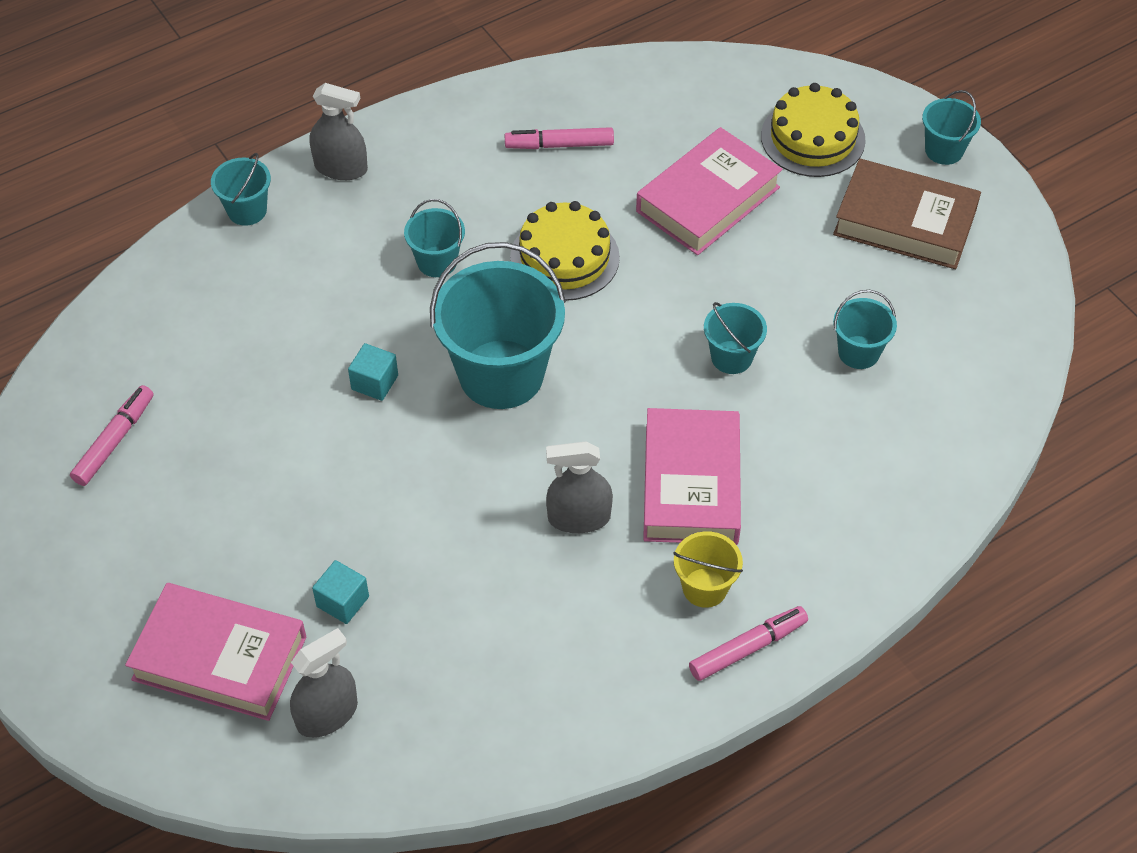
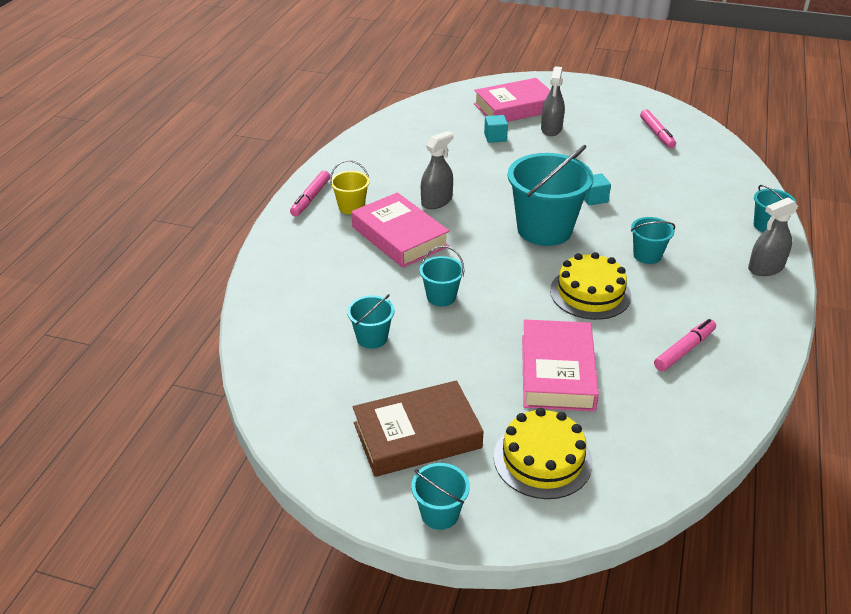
camera: 140 degrees right, 15 degrees down
(327, 714) = (456, 113): grey spray bottle -> grey spray bottle (551, 129)

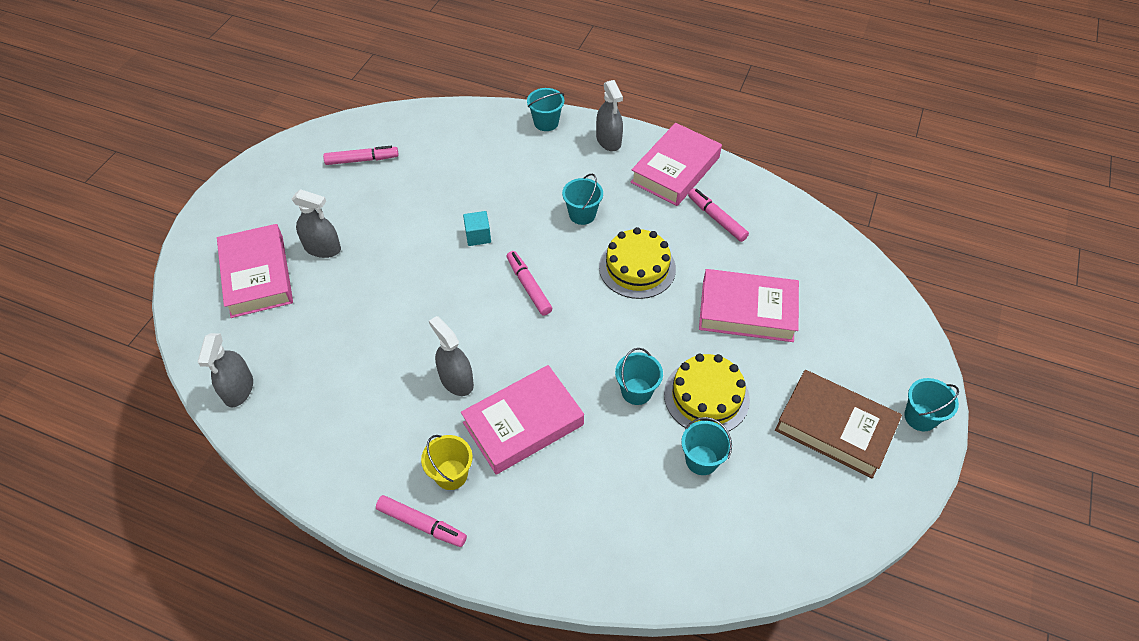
camera: 85 degrees left, 15 degrees up
(414, 116) = (238, 389): none -> grey spray bottle
(417, 435) = (834, 428): brown book -> brown book turned 45 degrees counterclockwise
(495, 137) = (325, 305): turquoise cube -> none
(542, 459) = (852, 337): yellow cake -> yellow cake (706, 396)
(544, 229) = (529, 286): turquoise bucket -> pink marker
(746, 317) = (675, 170): none -> pink book

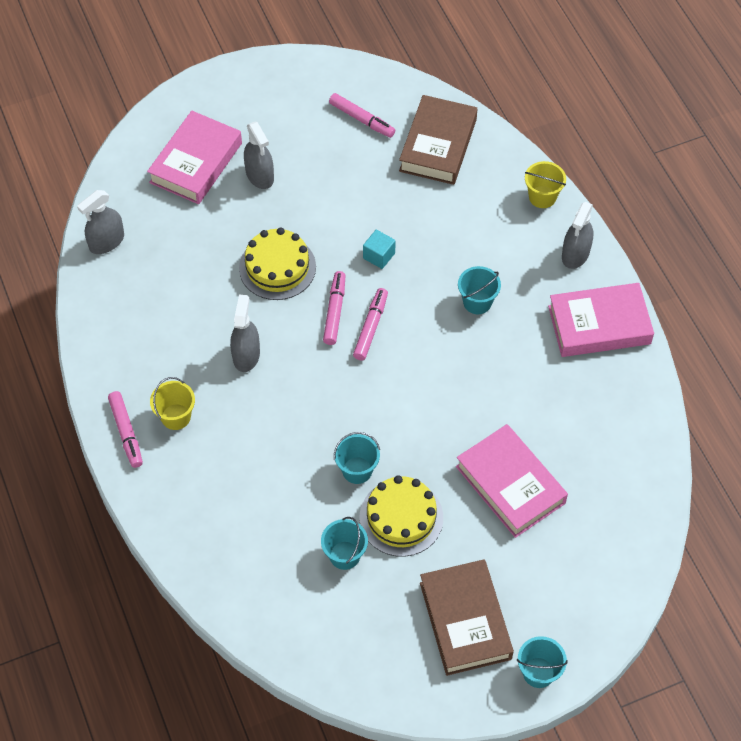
camera: 45 degrees right, 5 degrees up
(437, 139) = (438, 145): none -> brown book
(523, 423) = (256, 424): pink book -> none
(546, 122) = (542, 197): turquoise bucket -> yellow bucket
(637, 267) = (468, 380): yellow cake -> yellow cake (277, 267)
(716, 219) = (580, 394): pink marker -> pink marker (335, 311)

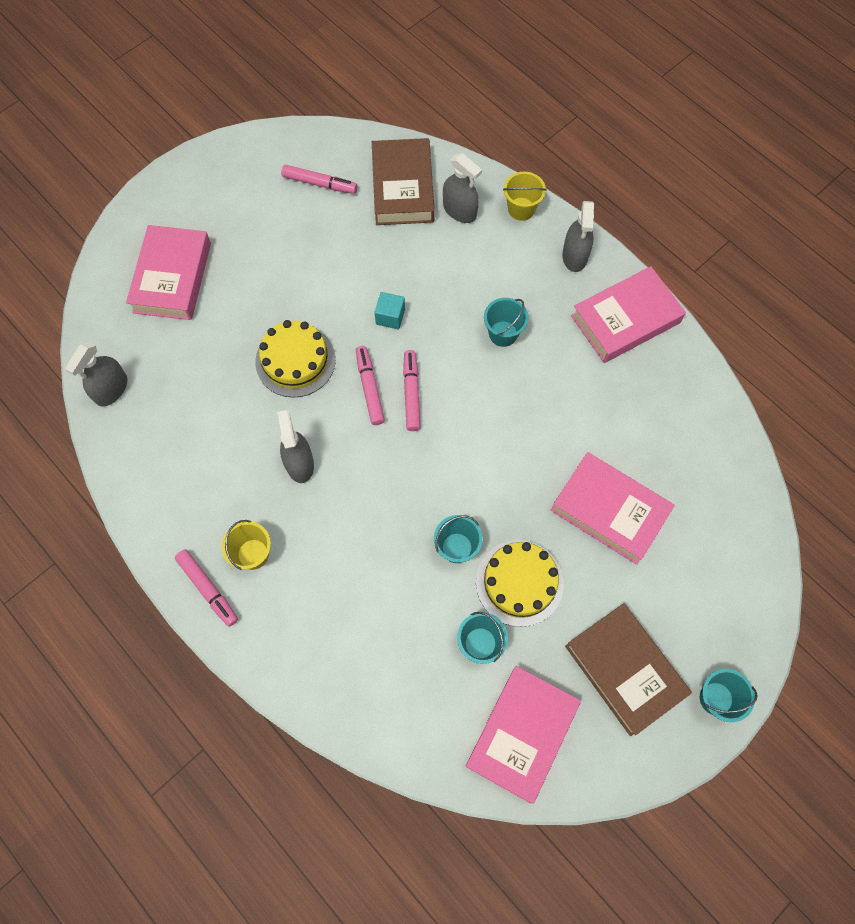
camera: 20 degrees left, 10 degrees up
(260, 175) = (241, 271): grey spray bottle -> grey spray bottle (459, 210)
(350, 640) = (521, 734): none -> pink book

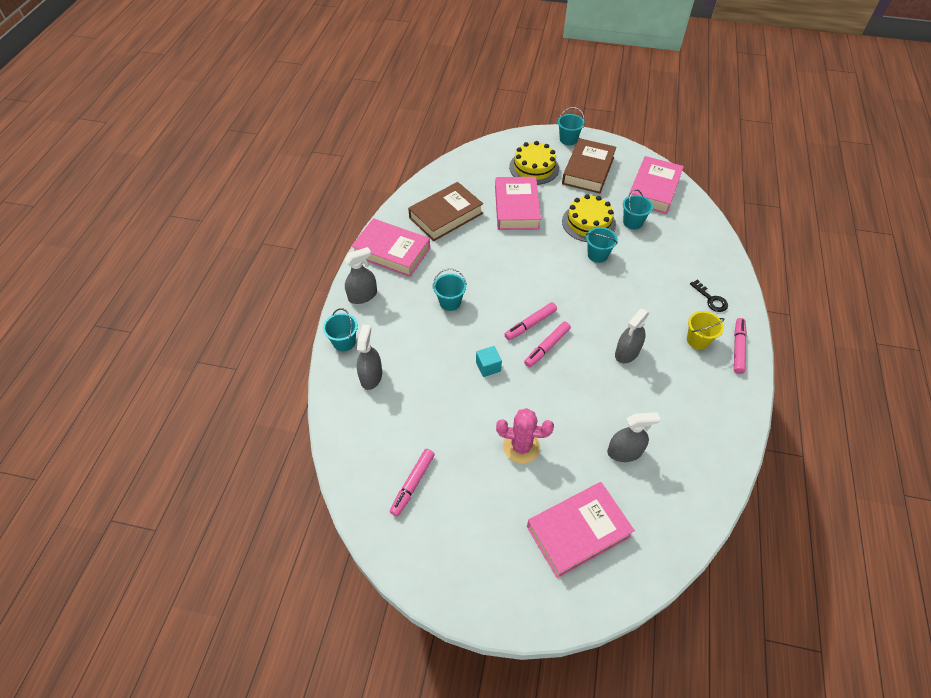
camera: 125 degrees left, 15 degrees down
(111, 389) = (693, 501): grey spray bottle -> grey spray bottle (624, 452)
(282, 287) = (521, 447): none -> pink cactus
(290, 625) = (711, 299): none -> black key
(295, 360) = (566, 400): yellow cake -> yellow cake (534, 167)
(319, 184) = (412, 484): pink marker -> pink marker turned 135 degrees counterclockwise
(402, 187) = (375, 424): brown book -> brown book (446, 216)
(521, 209) = (344, 342): yellow bucket -> turquoise bucket
(521, 734) = (654, 189): pink book -> pink book turned 60 degrees counterclockwise

